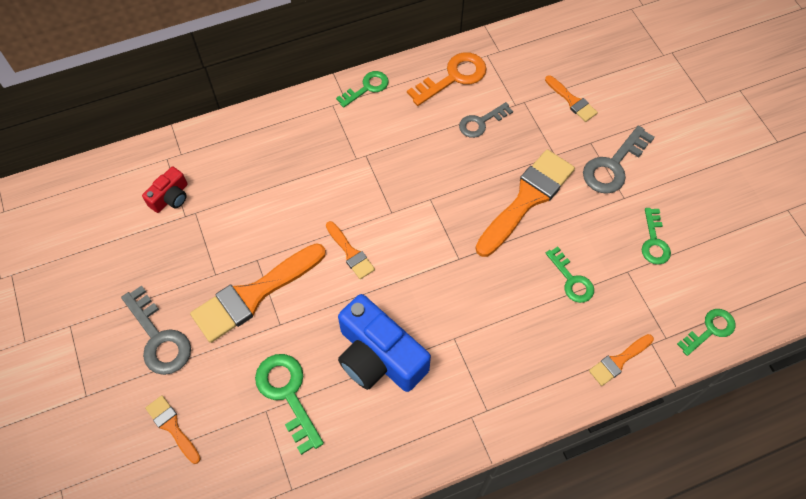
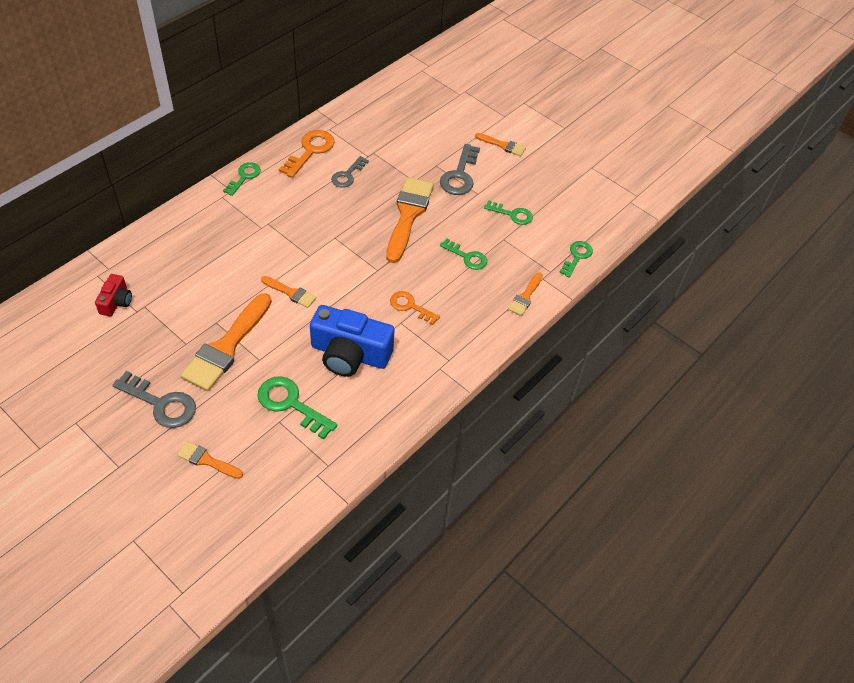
camera: 30 degrees left, 10 degrees down
(474, 321) = (410, 306): none -> orange key
(572, 101) = (408, 142): orange brush -> orange brush (503, 145)
(654, 241) = (512, 214): green key -> green key turned 45 degrees counterclockwise

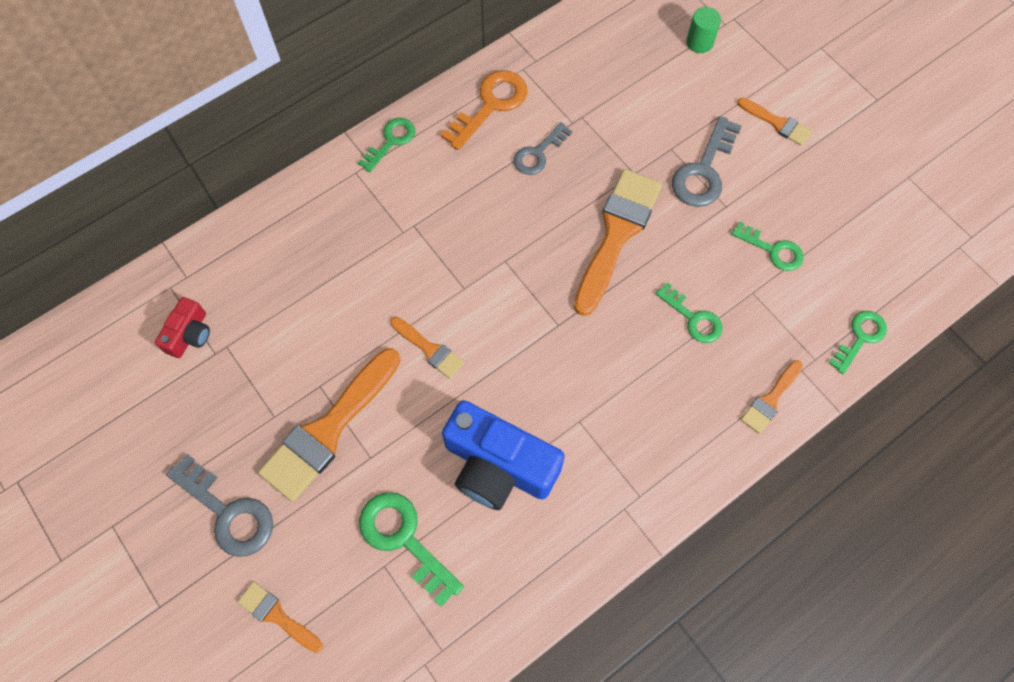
camera: 15 degrees right, 15 degrees up
(410, 306) = (597, 395): orange key -> none
(444, 106) = (699, 42): none -> green cylinder

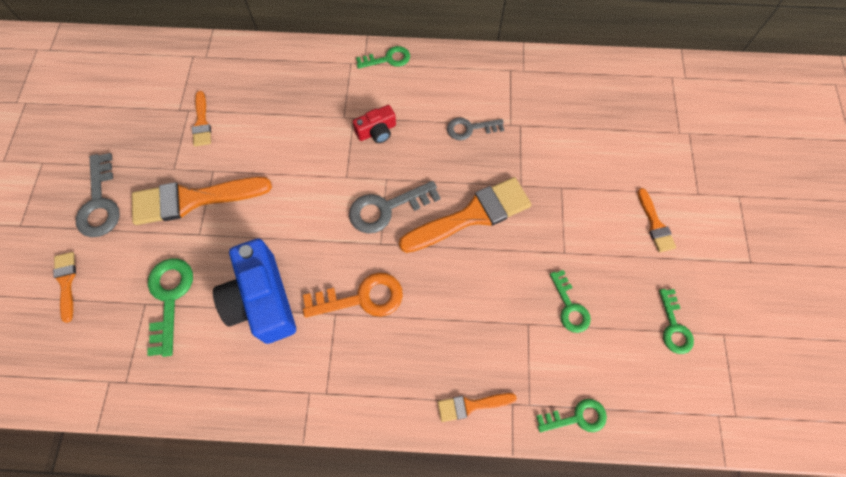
camera: 40 degrees right, 0 degrees up
(189, 334) = (177, 89): red camera -> red camera (377, 131)
(429, 349) = (291, 198): orange brush -> orange brush (202, 122)
(490, 105) = (468, 78): orange key -> orange key (362, 298)
(693, 318) = (470, 308): green key -> green key (674, 326)
(699, 42) = (648, 132): green cylinder -> none
(704, 170) = (571, 218): grey key -> grey key (386, 208)

